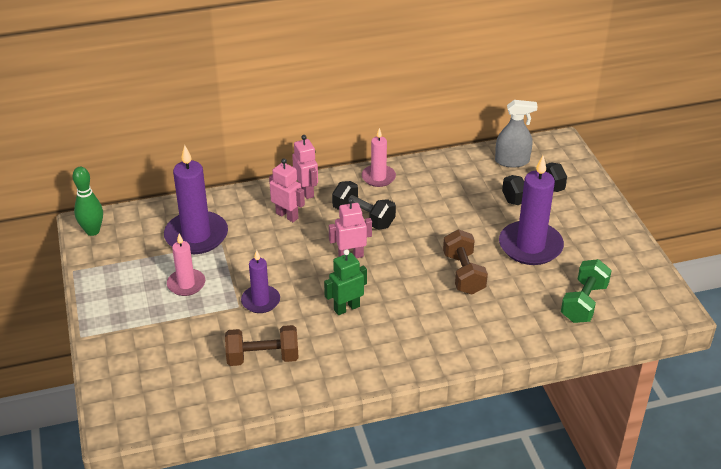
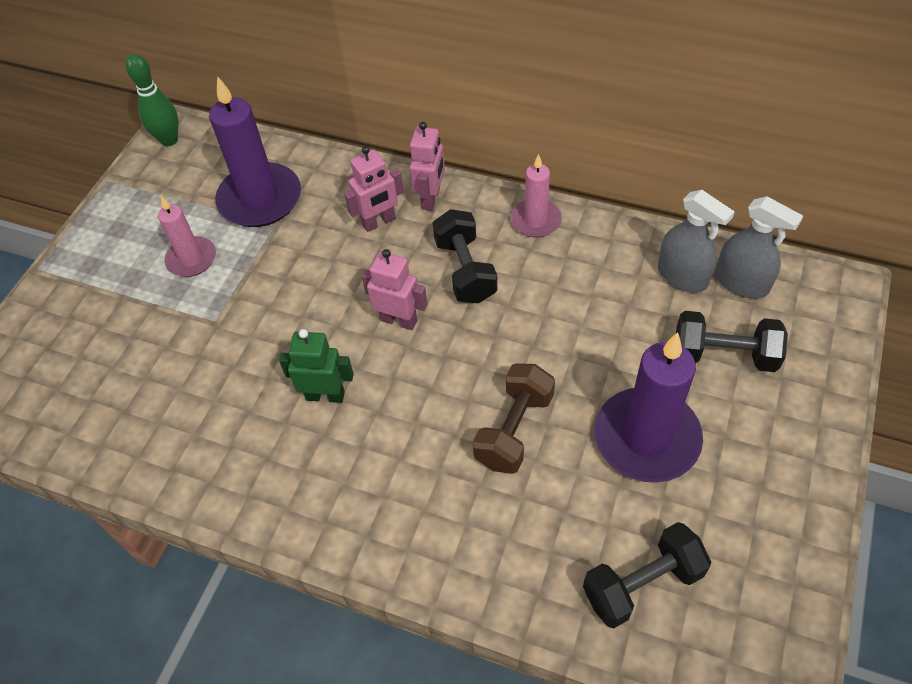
camera: 40 degrees right, 15 degrees up
(260, 301) = (243, 327): purple candle -> none
(262, 358) = (173, 409): brown dumbbell -> none
(287, 215) = (379, 222): pink robot -> pink robot turned 75 degrees clockwise
(480, 170) = (682, 276): none -> grey spray bottle
(584, 303) = (642, 584): green dumbbell -> black dumbbell

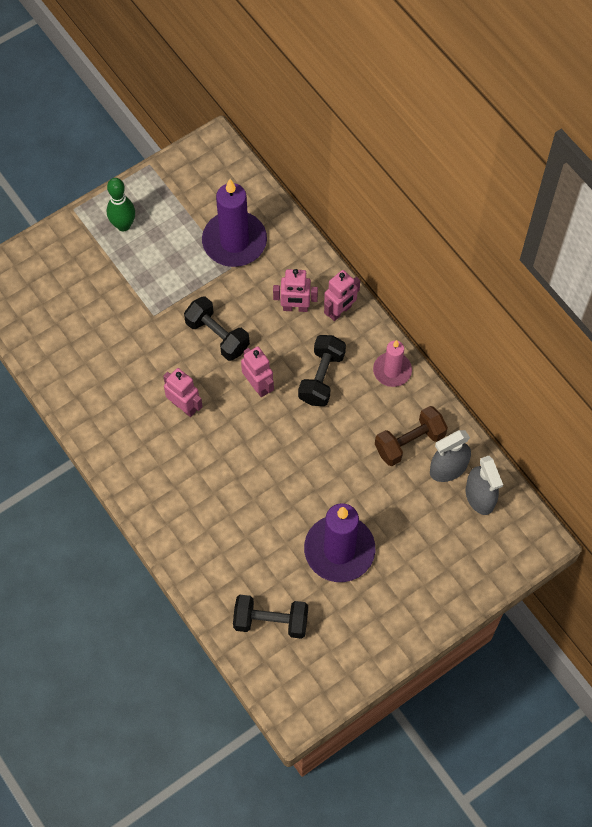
camera: 30 degrees right, 10 degrees up
(169, 140) = (207, 154): green bowling pin -> green bowling pin (123, 225)
(191, 259) = (166, 261): pink candle -> none
(325, 395) = (184, 406): green robot -> pink robot
(514, 429) = (271, 496): brown dumbbell -> brown dumbbell (409, 442)
(682, 276) = (448, 468): grey spray bottle -> grey spray bottle turned 75 degrees clockwise
(724, 355) = (426, 533): black dumbbell -> black dumbbell (217, 336)

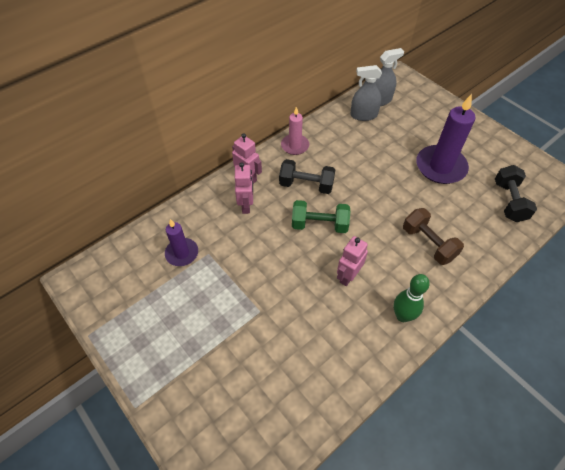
camera: 95 degrees left, 10 degrees down
(123, 225) = (159, 351): green bowling pin -> green bowling pin (402, 316)
(217, 336) = (277, 257): black dumbbell -> none
(234, 241) = (182, 253): purple candle -> purple candle, size x0.58
(258, 385) = (319, 225): pink robot -> green dumbbell
(409, 442) = (349, 134): brown dumbbell -> brown dumbbell (428, 243)
(448, 468) = (363, 115): grey spray bottle -> grey spray bottle turned 120 degrees clockwise

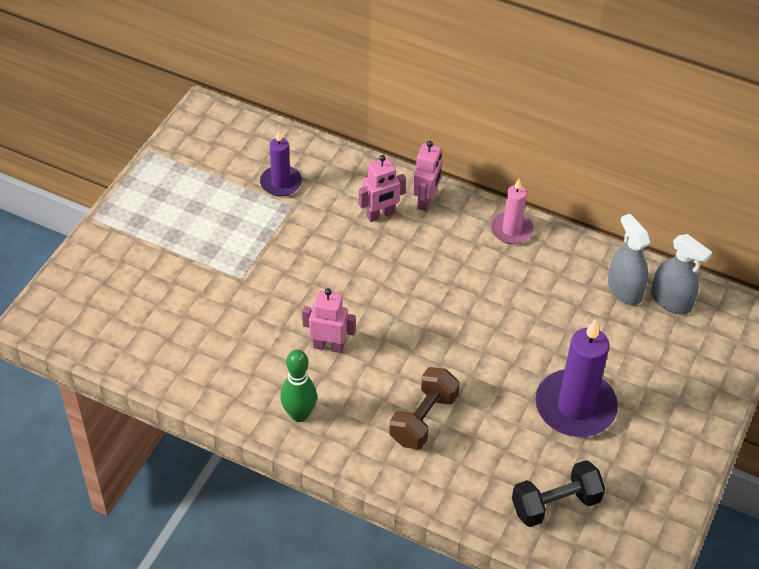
camera: 65 degrees right, 5 degrees down
(306, 185) = (448, 263): black dumbbell -> none
(319, 225) = (391, 296): green dumbbell -> none

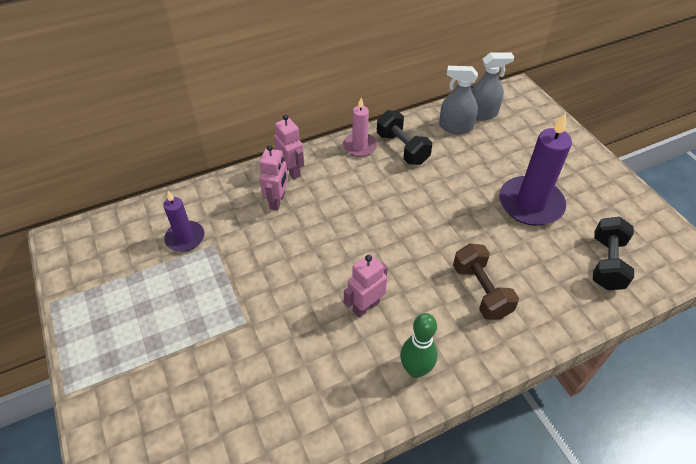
camera: 50 degrees left, 0 degrees up
(544, 264) = (402, 148): none -> black dumbbell

